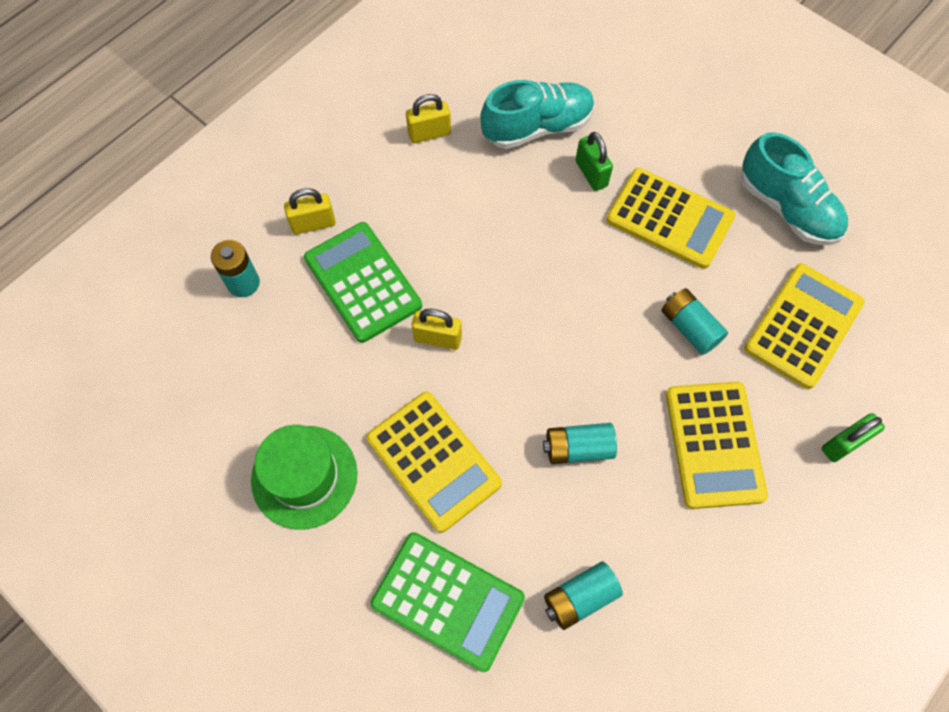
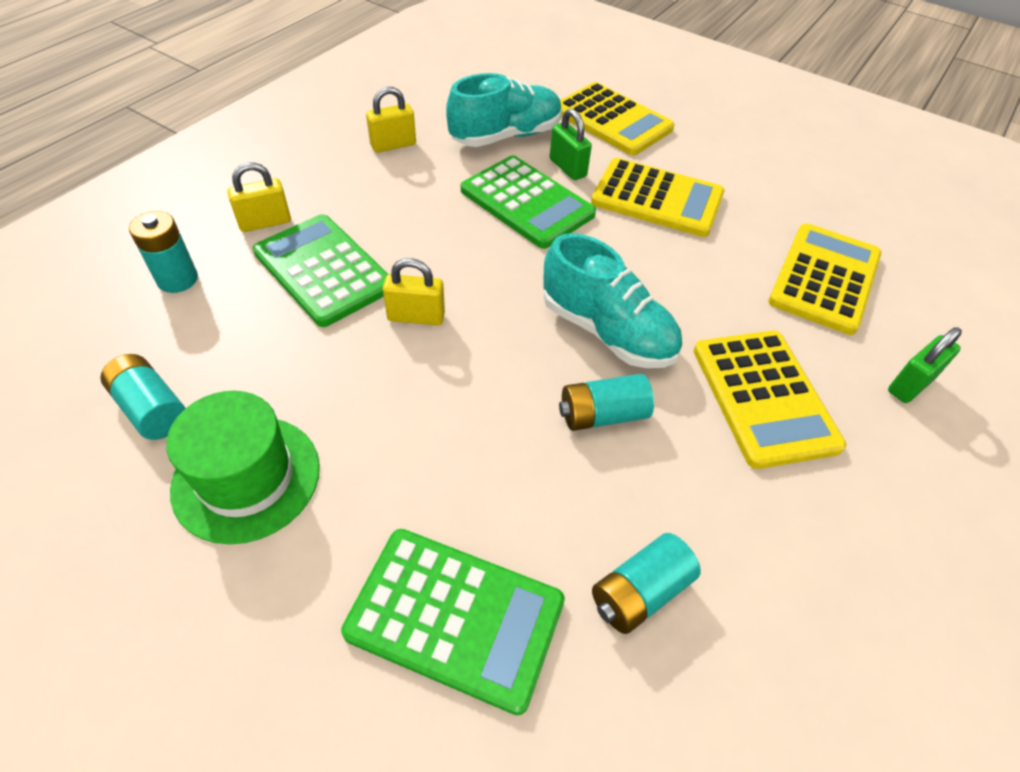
camera: 10 degrees left, 15 degrees down
(433, 461) = (421, 444): yellow calculator -> yellow calculator (612, 120)
(546, 216) = (527, 203): none -> green calculator
(689, 328) = (703, 288): turquoise battery -> turquoise battery (151, 409)
(787, 208) = (773, 185): turquoise shoe -> turquoise shoe (607, 331)

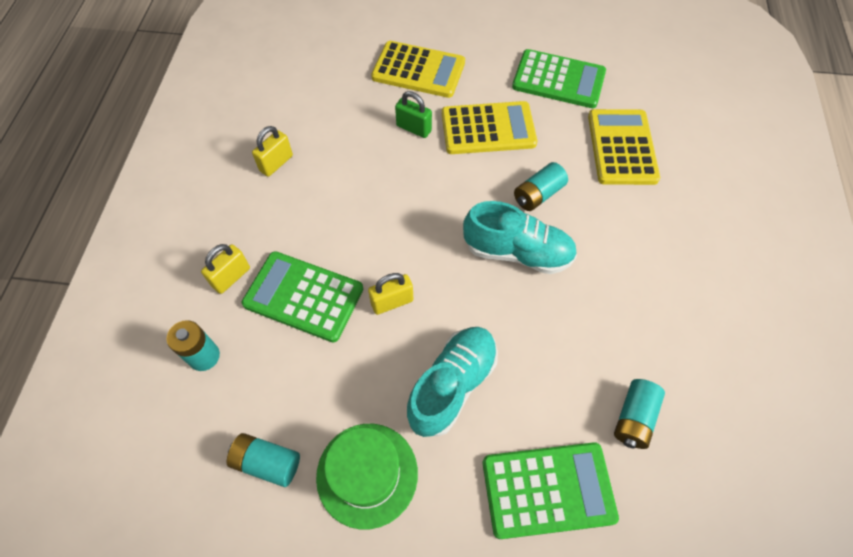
camera: 25 degrees left, 10 degrees up
(506, 136) = (353, 118): turquoise shoe -> turquoise shoe (452, 385)
(527, 203) = (405, 172): green calculator -> green calculator (558, 80)
(602, 415) = (549, 315): turquoise battery -> turquoise battery (538, 195)
(763, 397) = (631, 254): yellow calculator -> none
(910, 384) = (704, 204): green padlock -> none

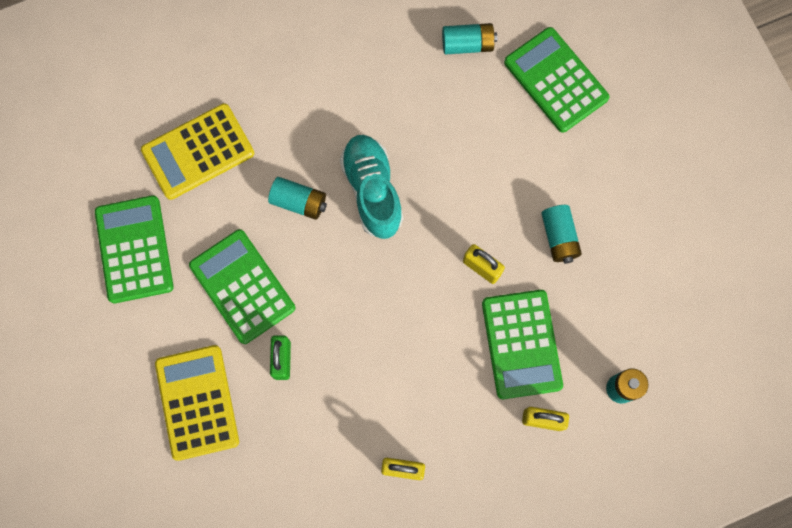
camera: 120 degrees left, 15 degrees up
(267, 462) = (662, 280): turquoise battery -> turquoise battery (559, 237)
(367, 474) = (624, 205): green hat -> none
(452, 385) = (522, 182): turquoise shoe -> none
(488, 129) = (242, 286): yellow calculator -> green calculator

